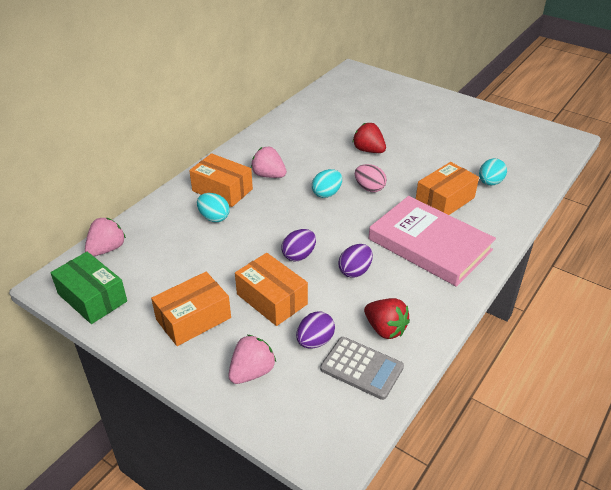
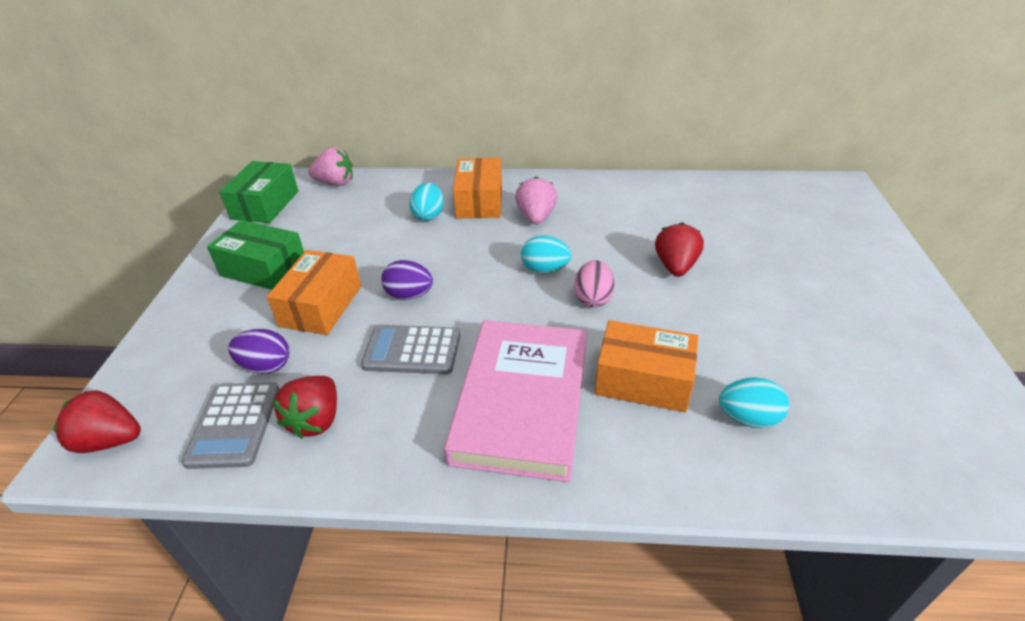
camera: 60 degrees right, 0 degrees up
(193, 319) = (264, 269): orange box -> green box
(252, 372) = (199, 338): pink strawberry -> none
(329, 438) = (110, 440): none -> red strawberry
(355, 271) = (412, 350): purple egg -> grey calculator

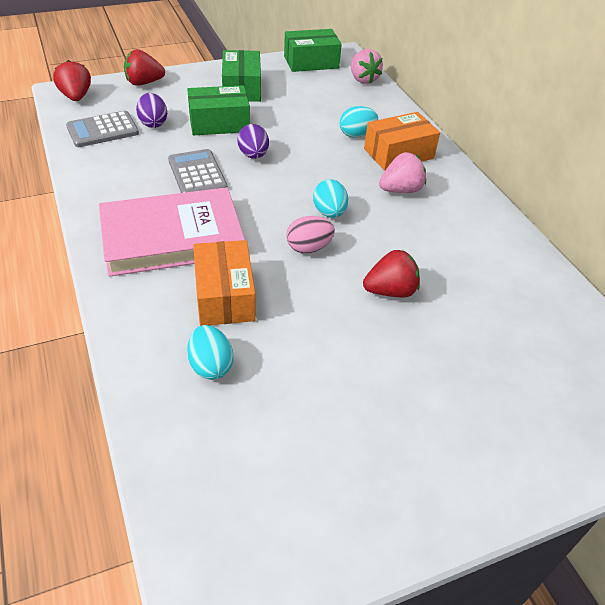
camera: 60 degrees right, 5 degrees up
(316, 420) = (118, 157): red strawberry -> red strawberry (144, 83)
(321, 306) = (219, 123): orange box -> green box

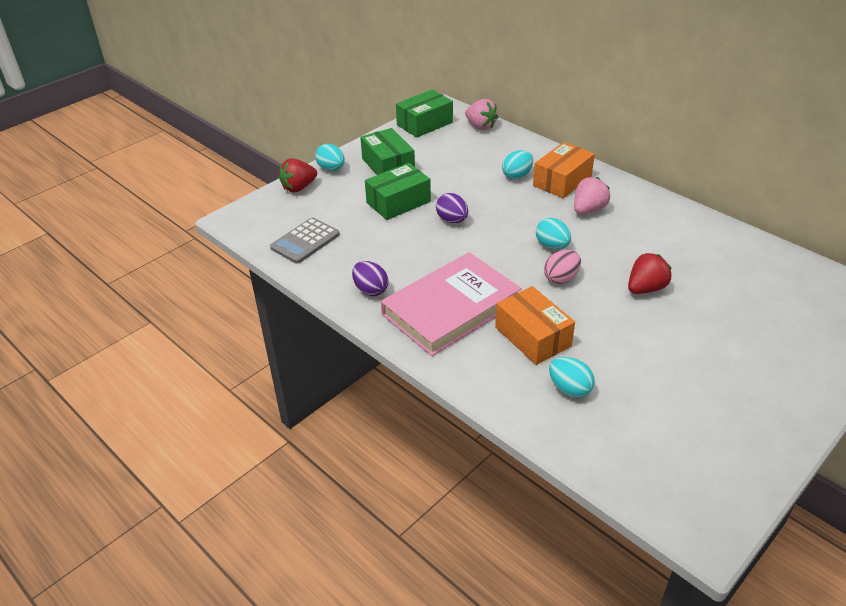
camera: 20 degrees left, 5 degrees down
(76, 97) = (250, 219): red strawberry -> none
(153, 123) = (343, 220): purple egg -> purple egg (370, 290)
(188, 76) = (331, 169): none -> turquoise egg
(197, 174) = (422, 251): grey calculator -> none

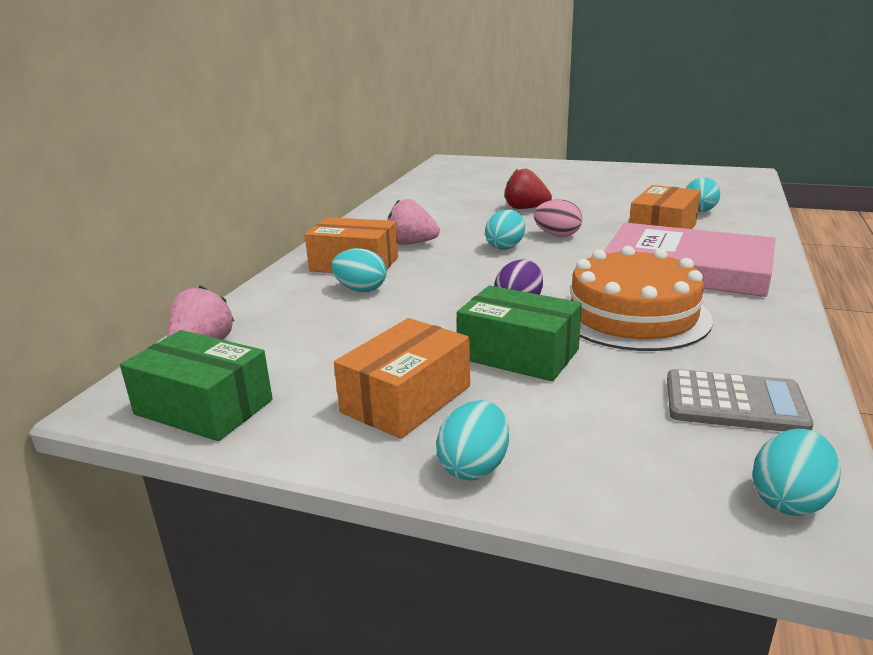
camera: 115 degrees left, 15 degrees down
(250, 222) = (789, 500): none -> turquoise egg
(299, 187) = (590, 484): red strawberry -> none
(370, 290) = (740, 315): purple egg -> none
(388, 165) = (406, 399): green box -> orange box
(405, 252) = (633, 315): none -> orange cake

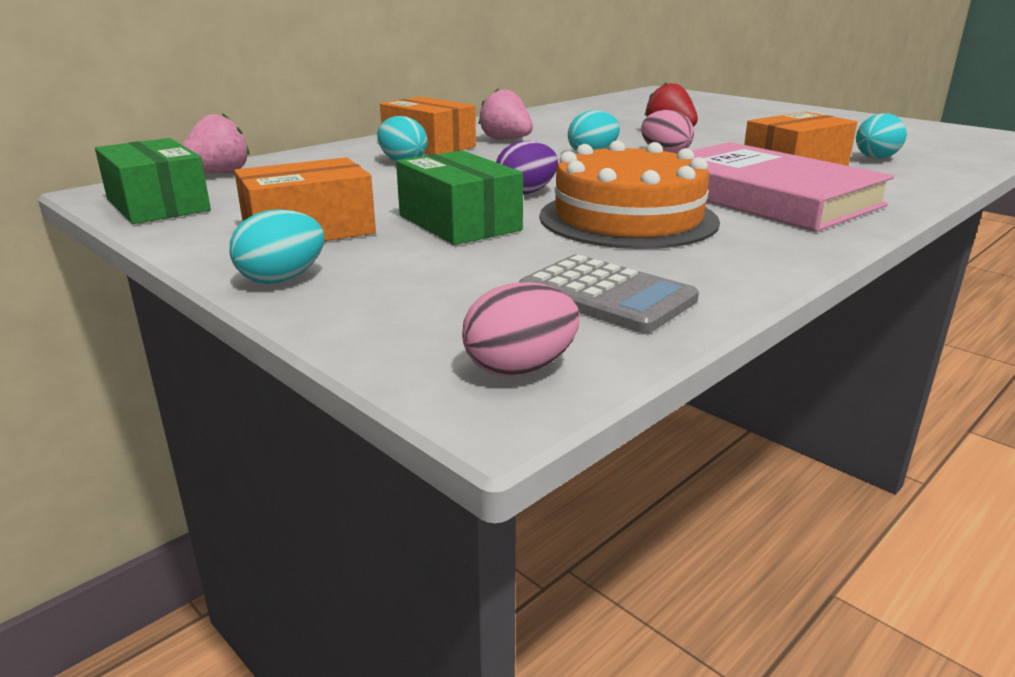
camera: 25 degrees right, 0 degrees up
(789, 500) = (520, 369): turquoise egg -> pink egg

